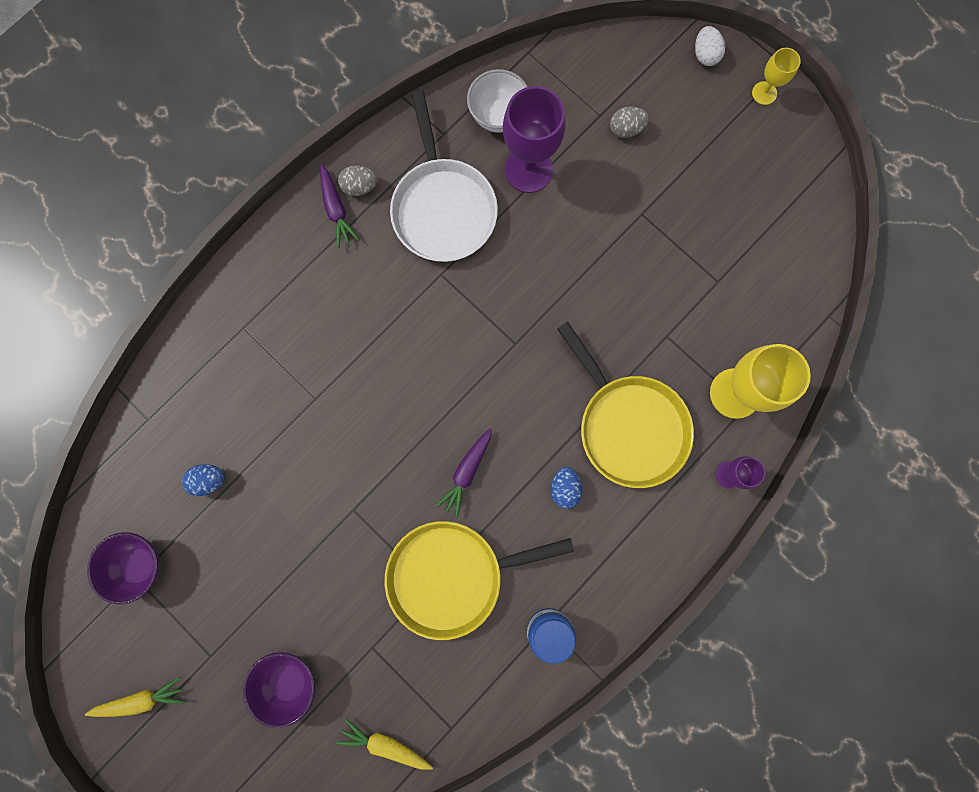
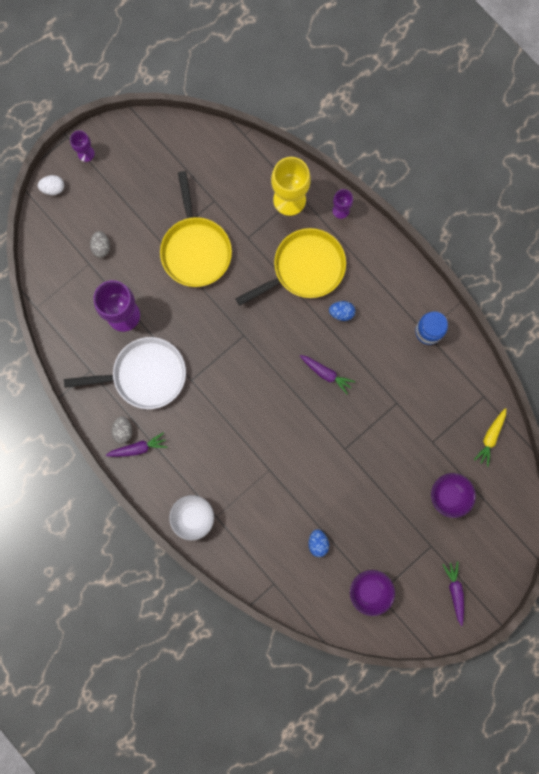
camera: 85 degrees left, 0 degrees up
(141, 699) = (455, 591): yellow carrot -> purple carrot
(452, 575) = (391, 388): yellow pan -> yellow pan (195, 249)
(498, 116) = (82, 332): white bowl -> white bowl (193, 518)
(764, 93) = (86, 153): yellow goblet -> purple goblet

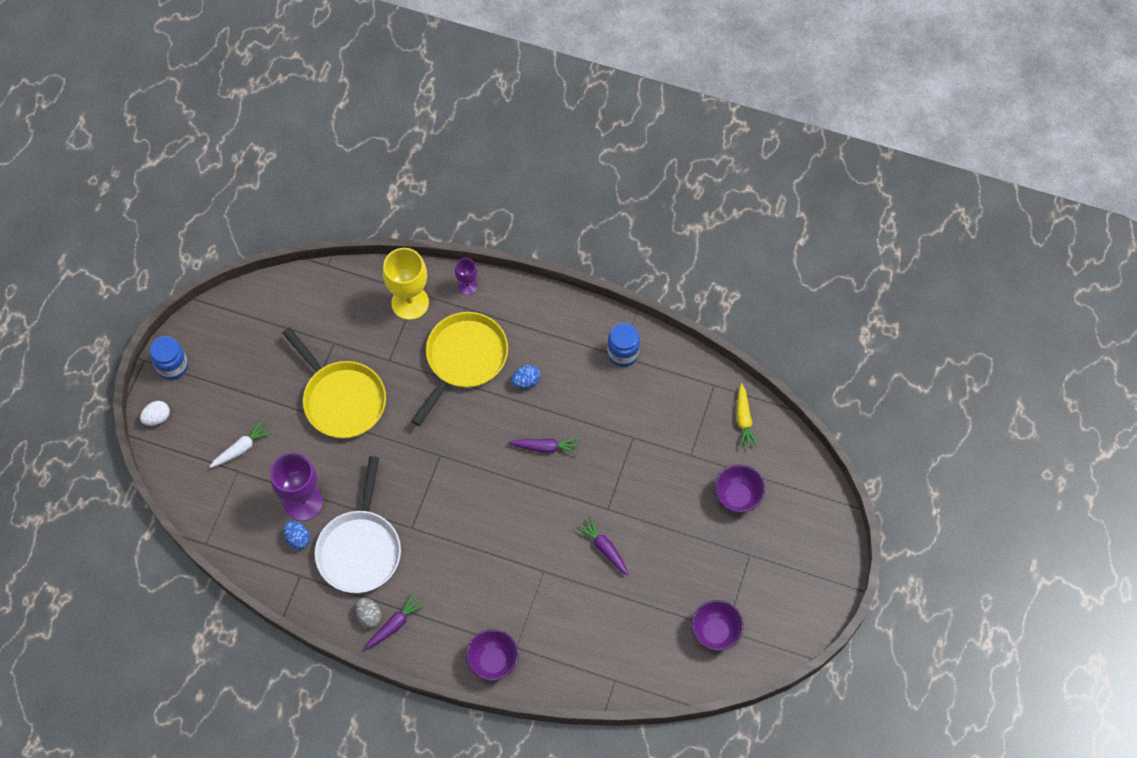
camera: 30 degrees left, 15 degrees down
(86, 153) = (172, 366): purple goblet -> blue jar
(101, 247) = (241, 448): grey egg -> white carrot
(145, 375) = (360, 549): white pan -> white pan turned 135 degrees clockwise
(193, 518) = (493, 661): white bowl -> purple bowl
(318, 543) = (635, 615): blue egg -> blue egg (298, 538)
(455, 591) = (799, 585): purple carrot -> purple carrot (604, 548)

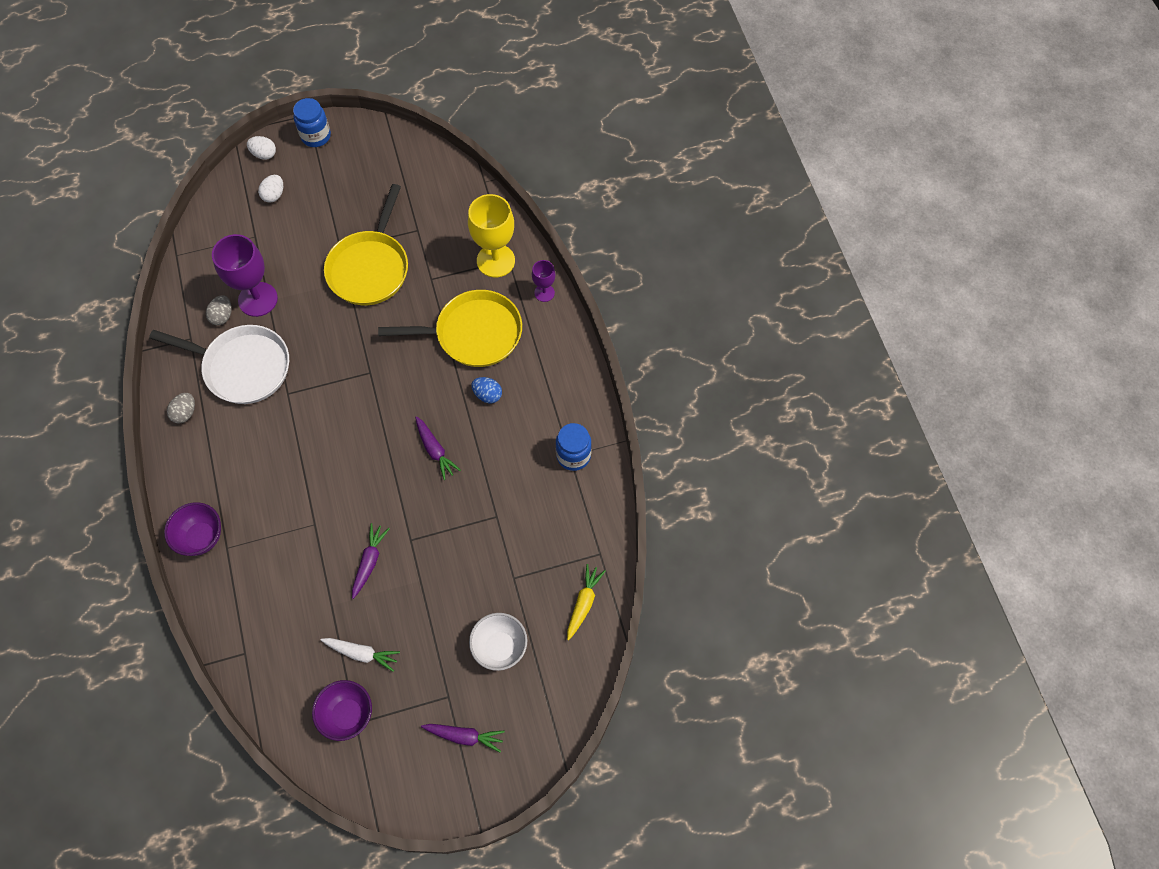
camera: 55 degrees right, 0 degrees up
(207, 433) = (274, 195): none -> white egg
(241, 448) = (276, 226): white carrot -> white carrot (361, 653)
(298, 538) = (222, 316): blue egg -> grey egg
(360, 549) = (242, 367): white pan -> white pan turned 135 degrees counterclockwise
(395, 624) = (189, 437): purple carrot -> purple carrot (464, 736)
(737, 497) = (500, 647): purple bowl -> white bowl
(744, 419) = (583, 603): yellow carrot -> yellow carrot turned 150 degrees clockwise

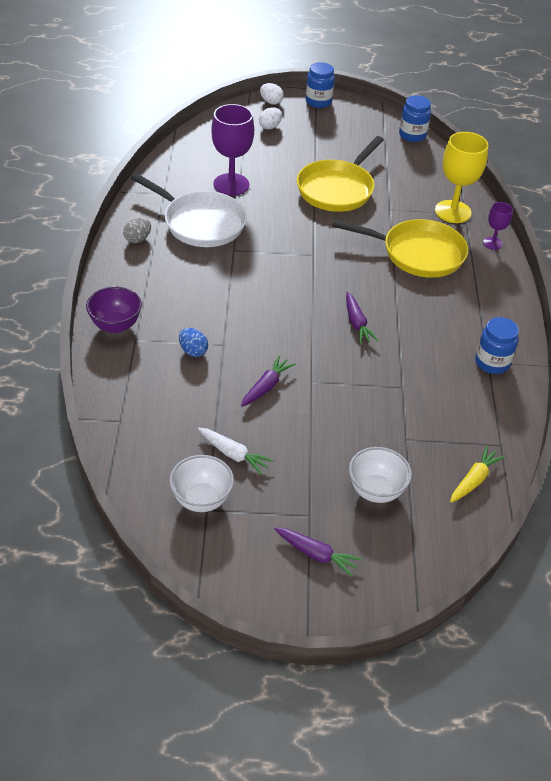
camera: 15 degrees right, 20 degrees down
(222, 316) = (196, 187): grey egg -> none
(348, 715) = (201, 500): purple bowl -> white bowl
(429, 157) = (412, 135): none -> blue jar
(487, 395) = (419, 298): blue egg -> blue egg (193, 351)

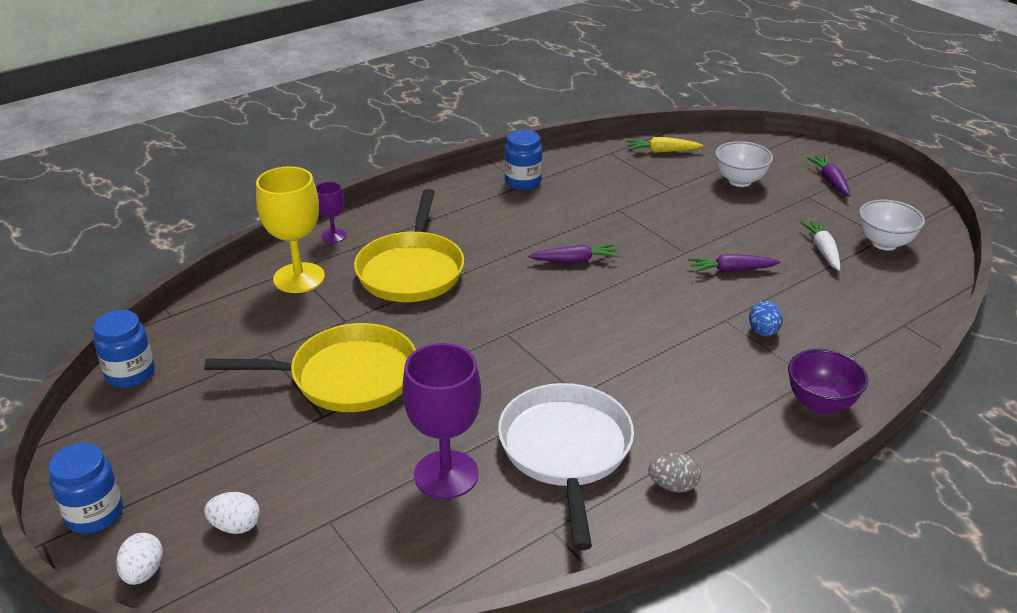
camera: 125 degrees left, 10 degrees down
(357, 323) = (575, 261): purple carrot -> purple carrot turned 45 degrees clockwise
(418, 253) = (411, 270): yellow pan -> yellow pan turned 150 degrees counterclockwise

